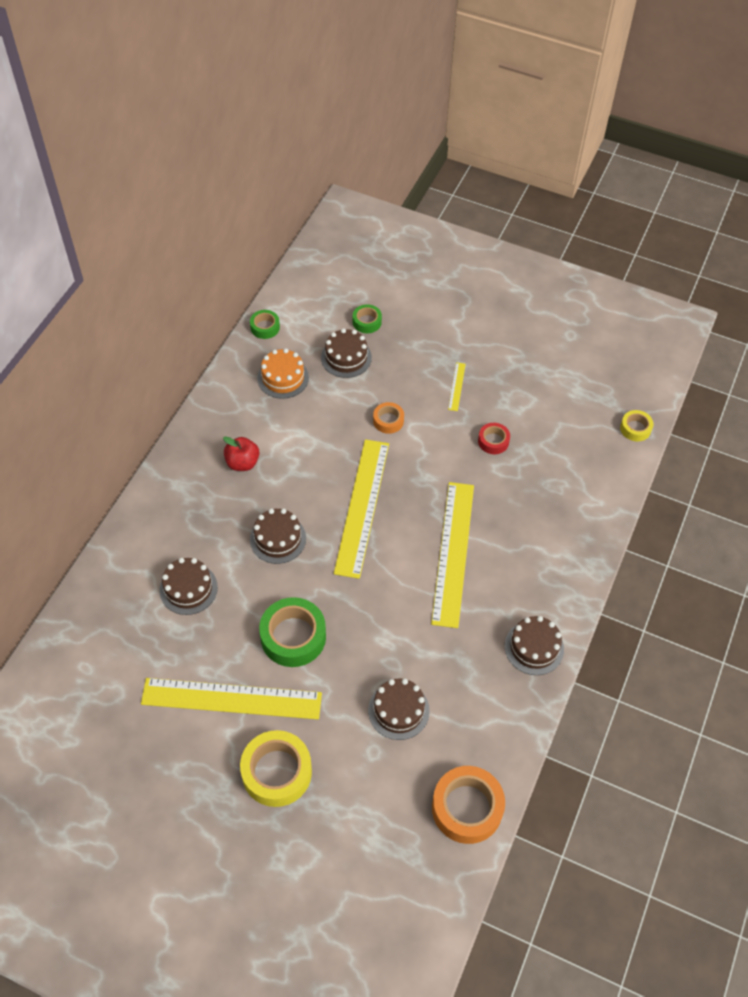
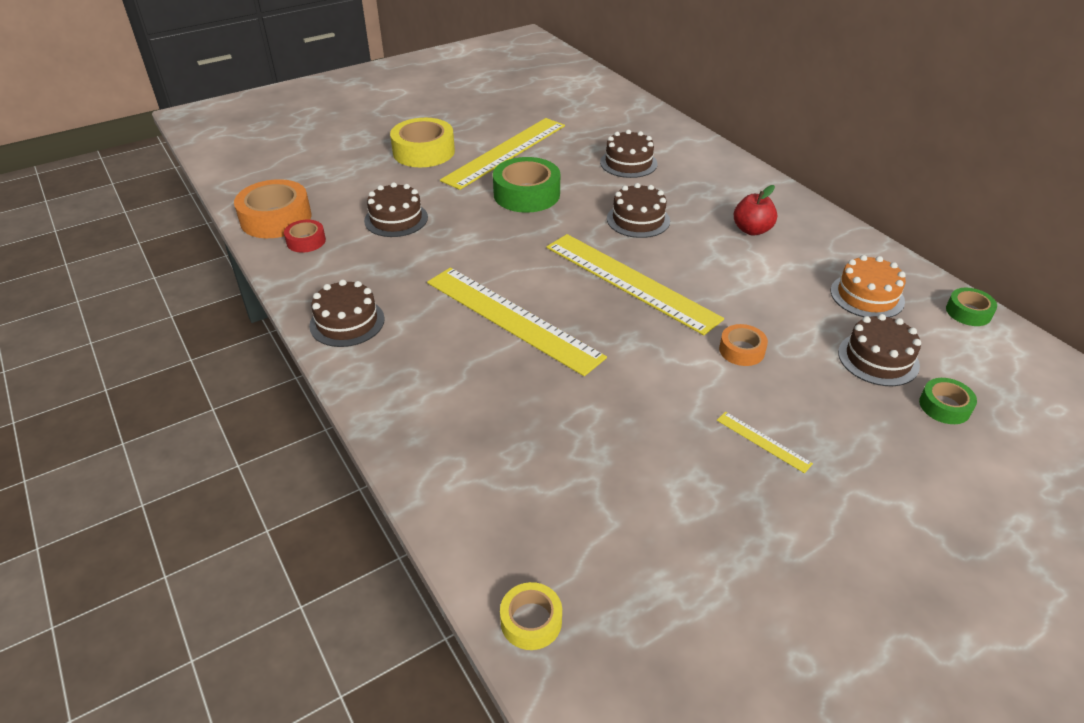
camera: 125 degrees right, 15 degrees down
(493, 441) = (638, 430): red tape -> red tape (306, 241)

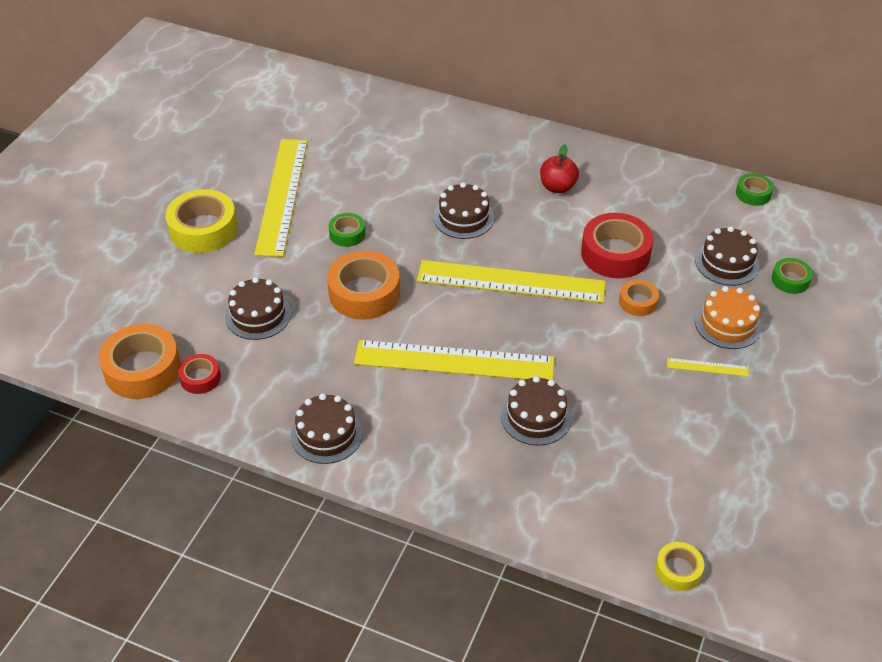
camera: 35 degrees left, 5 degrees up
(493, 238) = (364, 293): none -> orange tape
(526, 194) = (347, 234): green tape -> green tape, size x0.53
(628, 163) = (402, 160): brown cake -> brown cake (536, 416)
(758, 302) = (615, 253): none -> red tape
(867, 296) = (682, 211): orange cake -> orange cake (728, 324)

